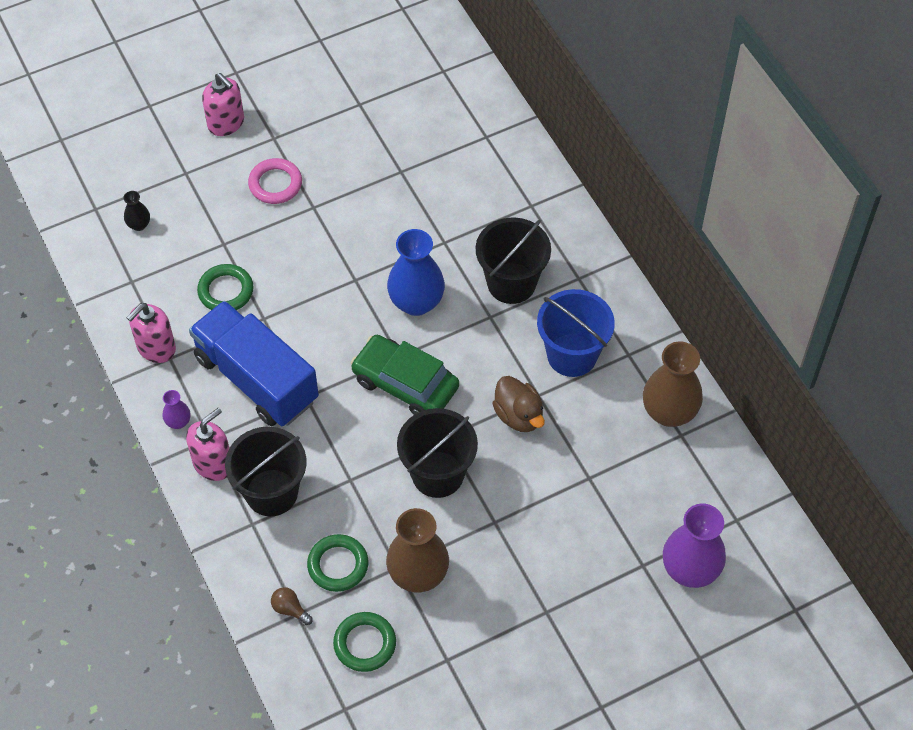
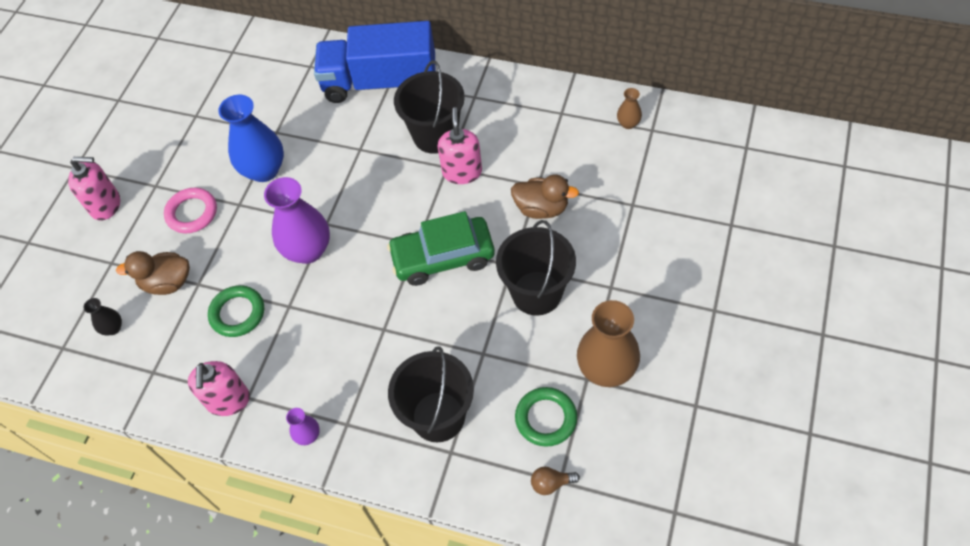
camera: 40 degrees left, 0 degrees up
(205, 224) = (167, 283): none -> brown duck
(213, 464) = (370, 439): pink soap dispenser -> pink soap dispenser (462, 172)
(256, 379) = (333, 350): blue truck -> blue truck (380, 82)
(365, 644) = (631, 452): green ring -> none
(416, 302) = (386, 201): blue vase -> blue vase (264, 170)
(572, 355) = (528, 143): blue bucket -> none
(669, 412) = (628, 123): brown vase -> brown vase, size x0.47
(690, 570) = (760, 200): purple vase -> purple vase (308, 250)

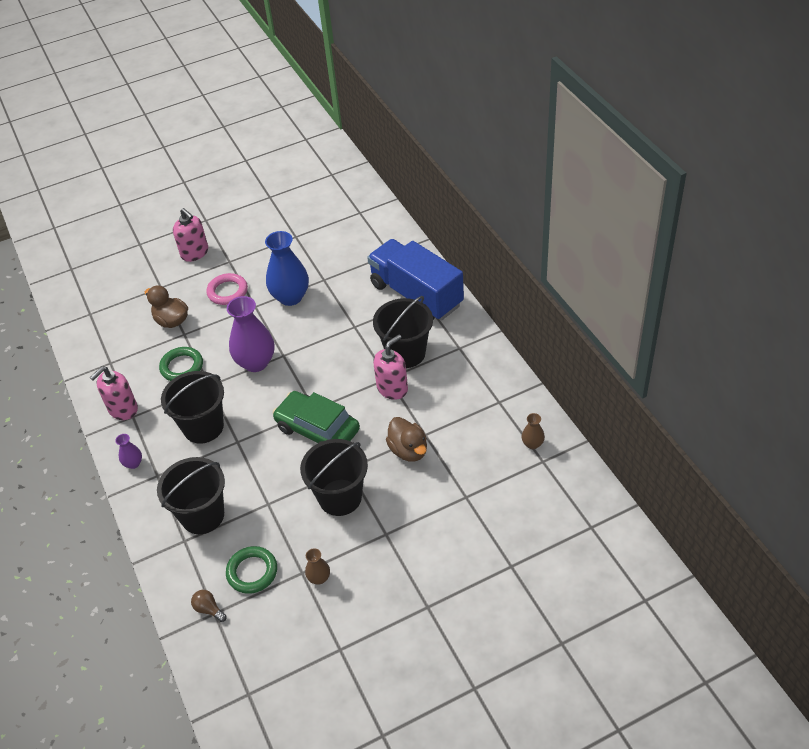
camera: 45 degrees right, 10 degrees down
(113, 328) = (121, 323): black vase -> none
(334, 345) = (203, 427): none -> black bucket
(606, 369) = (319, 578): brown vase -> brown vase, size x0.47

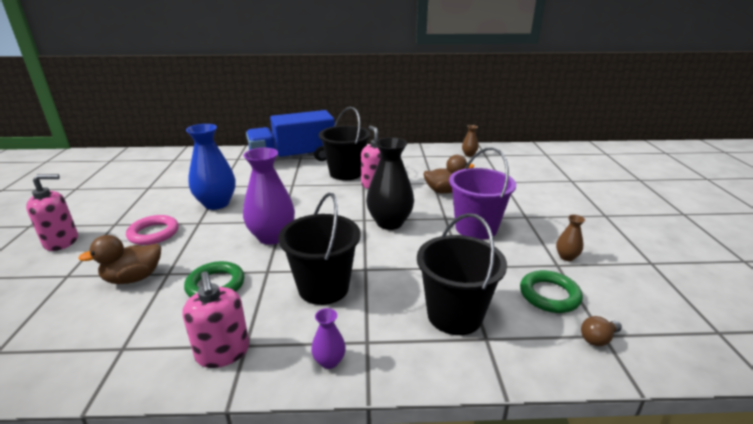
camera: 70 degrees left, 20 degrees down
(317, 429) = (389, 223): green car -> black vase
(340, 497) = (476, 228): black bucket -> purple bucket

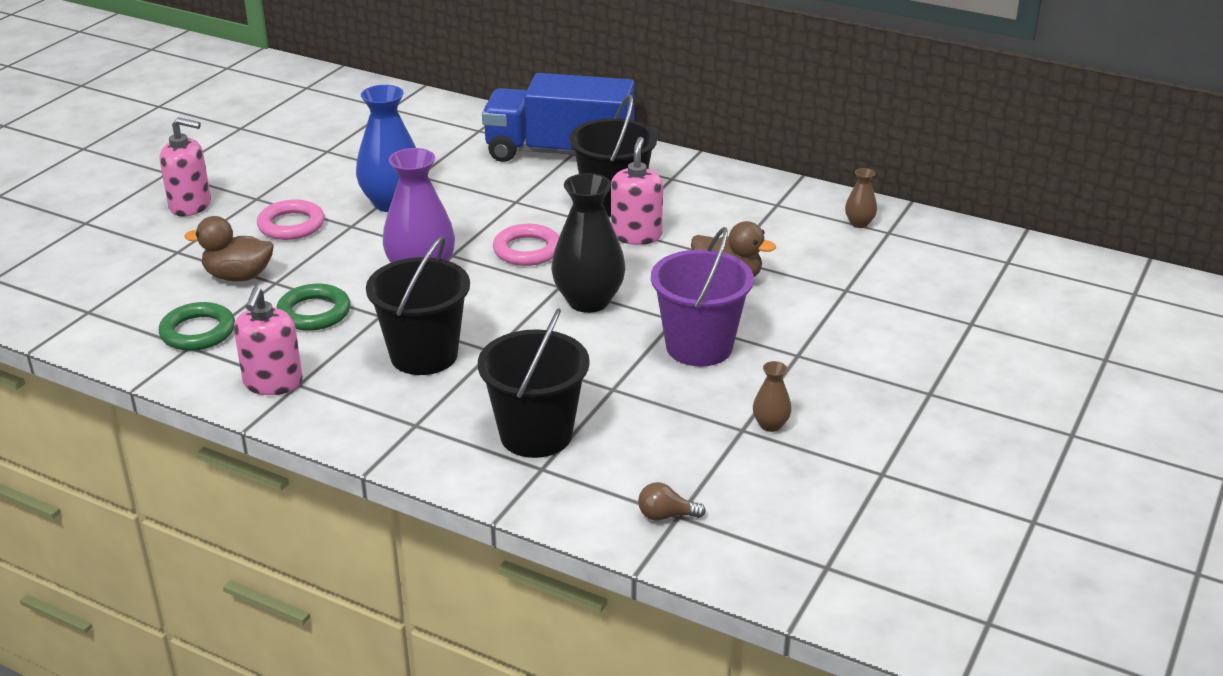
camera: 30 degrees right, 5 degrees up
(325, 206) = (527, 250): none -> pink ring
(329, 361) = (362, 427): purple vase -> none
(549, 295) = (677, 456): green ring -> green ring (198, 332)

